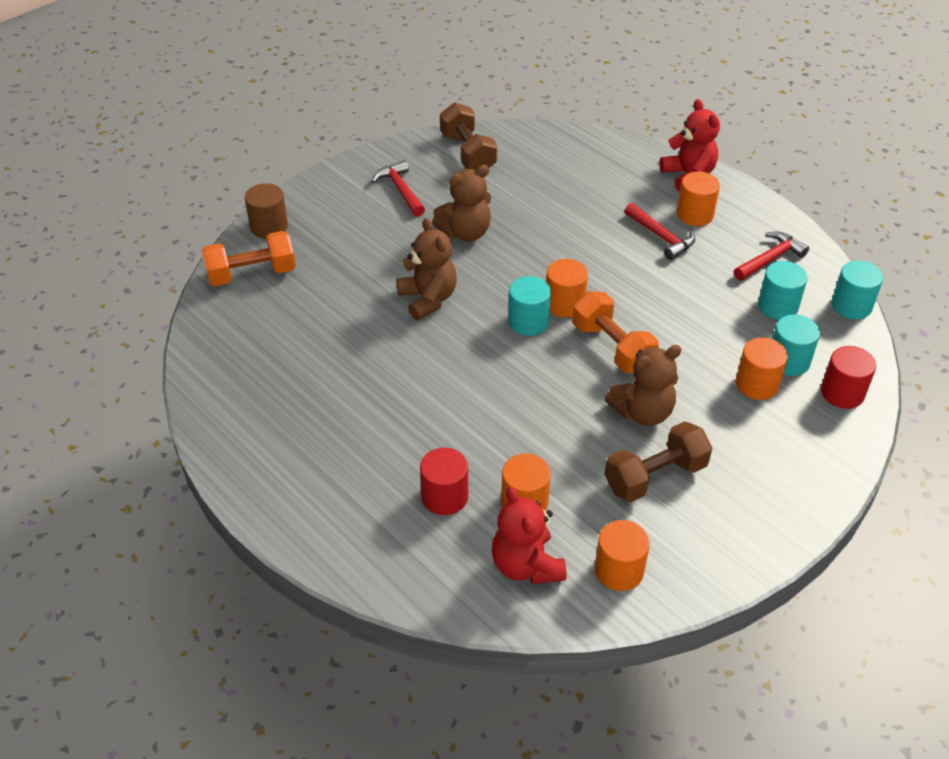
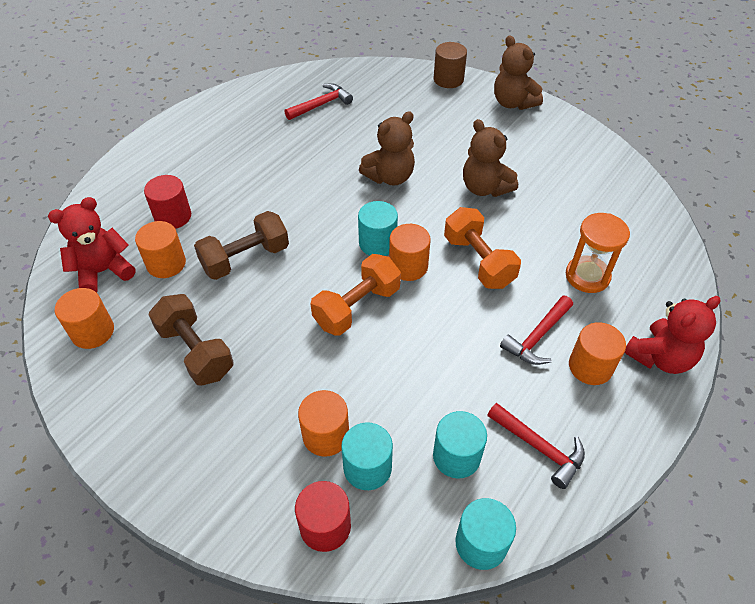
camera: 80 degrees right, 5 degrees up
(252, 274) = (391, 81): orange dumbbell -> orange dumbbell (478, 261)
(400, 190) = (526, 140): red hammer -> red hammer (321, 105)
(468, 153) = (602, 174): brown dumbbell -> brown dumbbell (245, 258)
(597, 193) = (587, 276): none -> orange hourglass
(642, 412) = (274, 337): brown teddy bear -> brown teddy bear (513, 103)

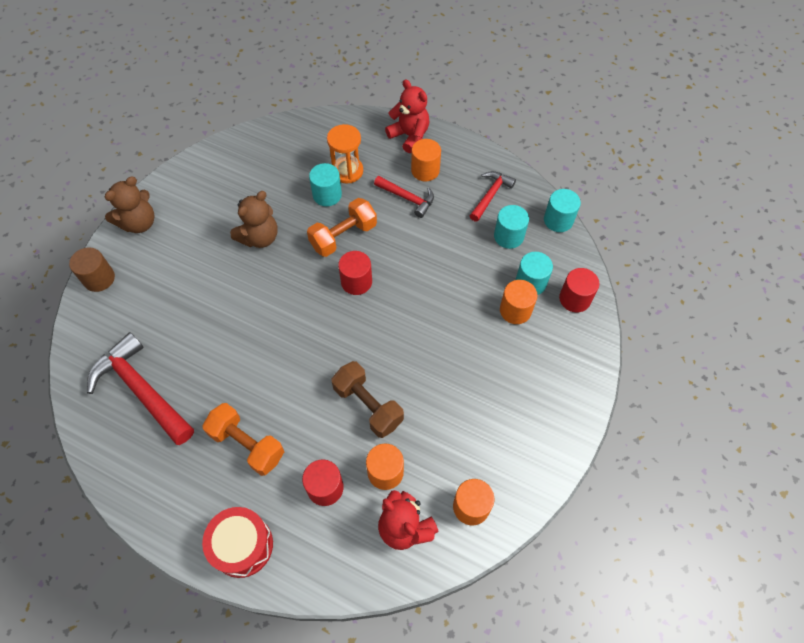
camera: 100 degrees left, 10 degrees up
(149, 159) = (242, 545): none -> red drum
(195, 351) = (470, 415): brown dumbbell -> none
(321, 105) = (142, 390): red hammer -> red hammer, size x1.76
(357, 307) = (404, 310): orange dumbbell -> orange dumbbell (247, 444)
(377, 243) = (335, 307): turquoise cylinder -> turquoise cylinder (327, 195)
(390, 177) = (251, 309): brown teddy bear -> none
(408, 266) = (356, 282): orange cylinder -> red cylinder

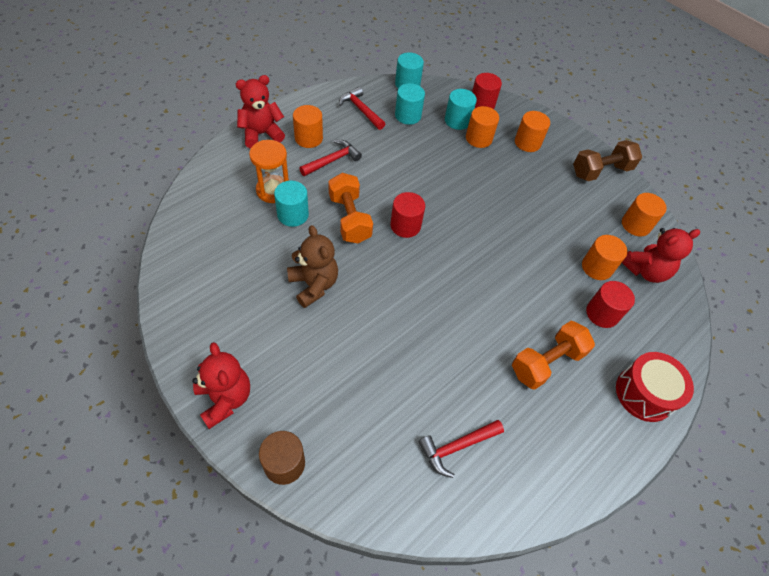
camera: 75 degrees left, 5 degrees down
(139, 223) = (225, 398): brown teddy bear -> red teddy bear
(142, 390) = (457, 446): red hammer -> red hammer, size x0.57
(368, 405) = (533, 259): brown dumbbell -> brown dumbbell (601, 171)
(539, 361) = (527, 143): none -> orange cylinder

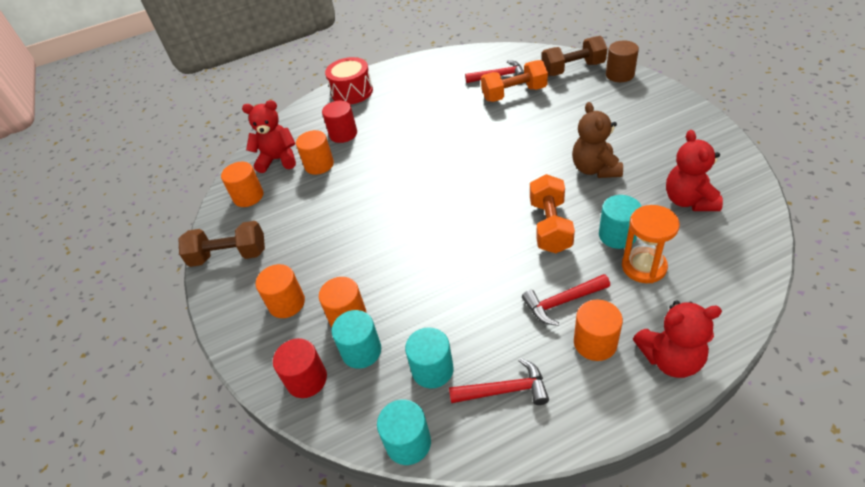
camera: 150 degrees left, 10 degrees down
(225, 398) = (669, 104): red teddy bear -> red teddy bear (689, 200)
(353, 474) = (572, 69): none -> brown dumbbell
(361, 110) = (504, 390): red hammer -> red hammer turned 75 degrees counterclockwise
(405, 226) = (488, 214): red cylinder -> none
(546, 362) = (410, 110): orange dumbbell -> orange dumbbell (514, 94)

